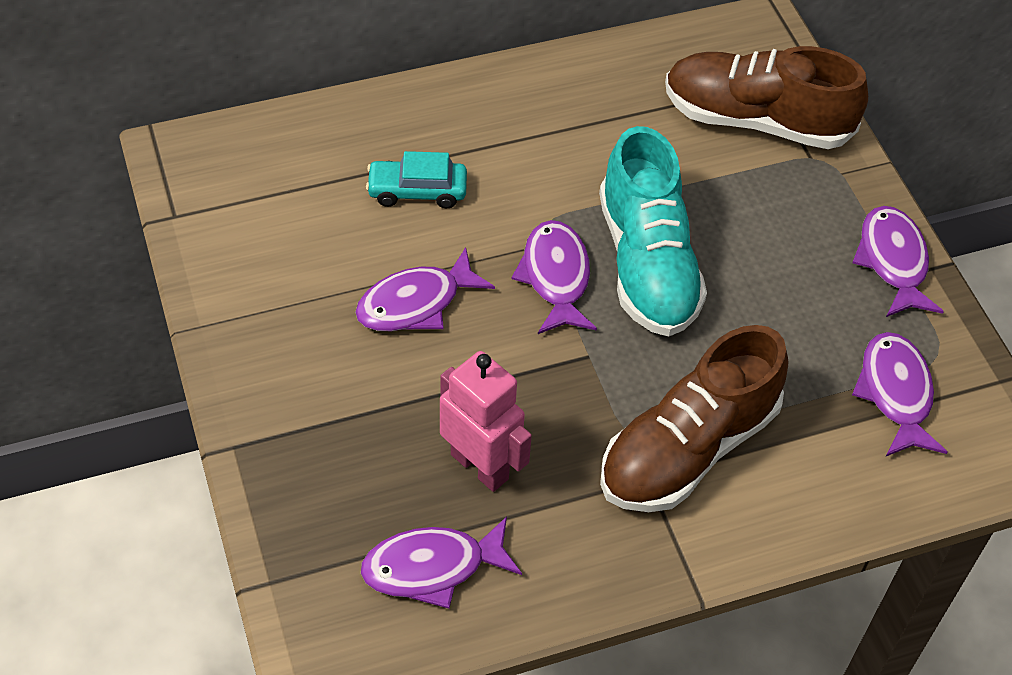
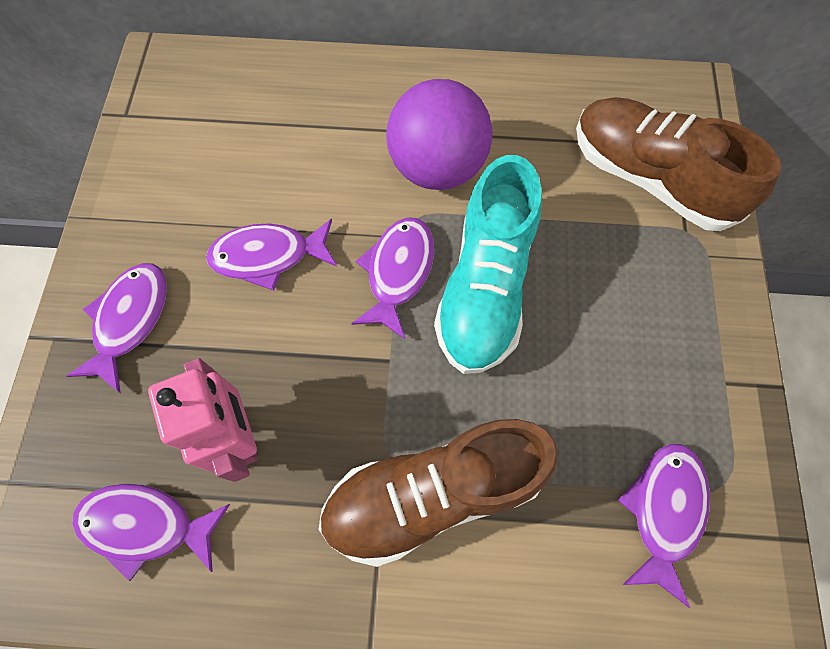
camera: 25 degrees right, 15 degrees up
(417, 191) = (323, 153): turquoise car -> none
(543, 171) = (437, 168): none -> purple ball
(893, 261) = (721, 365): purple fish -> purple fish (130, 320)

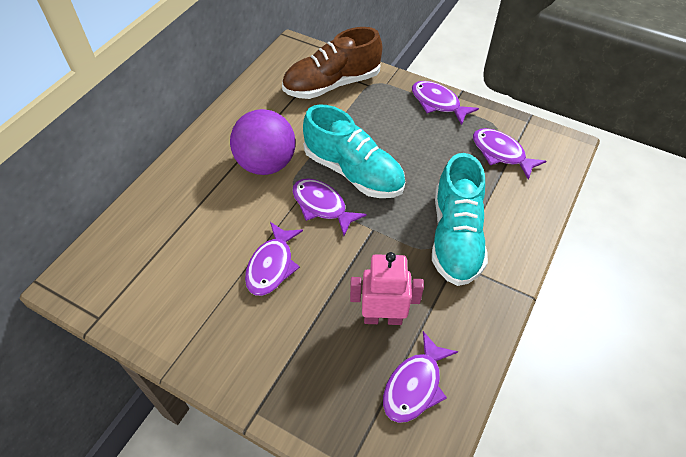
camera: 65 degrees left, 15 degrees down
(130, 320) = (271, 358): purple fish -> purple fish (438, 103)
(433, 493) = (455, 237): brown shoe -> turquoise shoe

